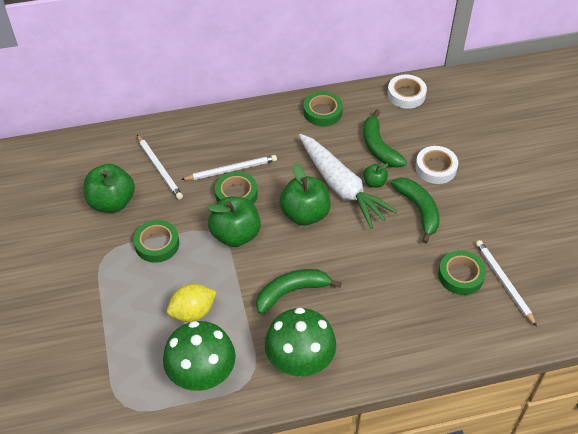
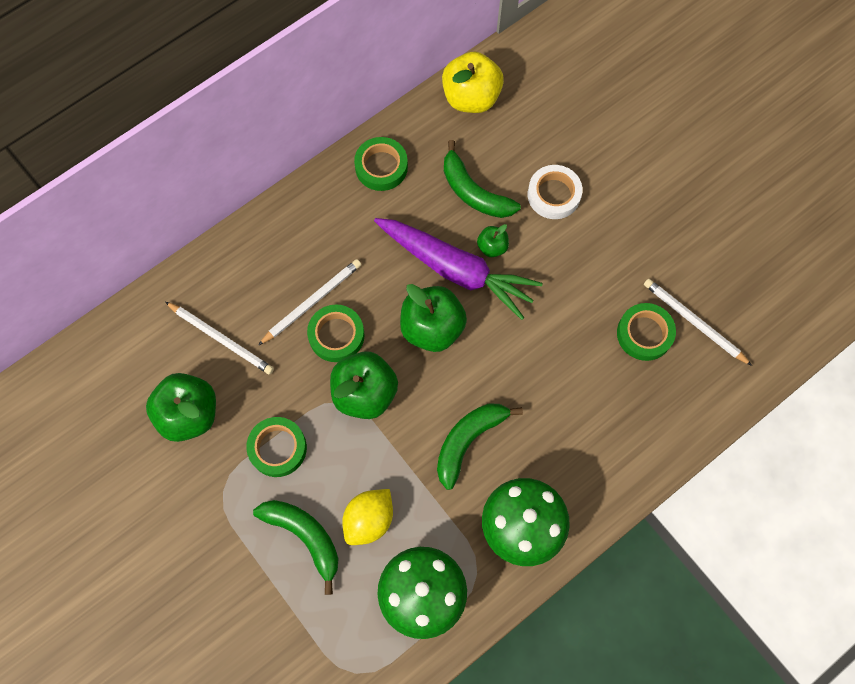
camera: 25 degrees left, 20 degrees up
(341, 186) = (456, 269): white carrot -> purple carrot
(406, 95) = (471, 97): white tape -> yellow apple
(418, 210) = (560, 264): green banana -> green banana (304, 536)

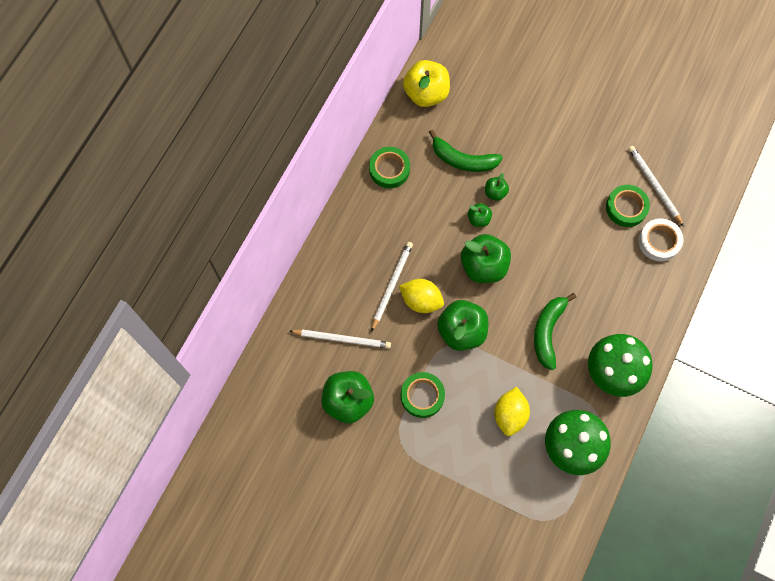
camera: 25 degrees left, 0 degrees up
(304, 536) = (472, 446): green banana -> none
(336, 335) = (421, 300): green tape -> yellow lemon
(456, 269) = (478, 219): purple carrot -> green apple
(553, 195) = (518, 138): white tape -> white tape (659, 241)
(694, 322) = (654, 185): white pencil -> white pencil turned 45 degrees clockwise

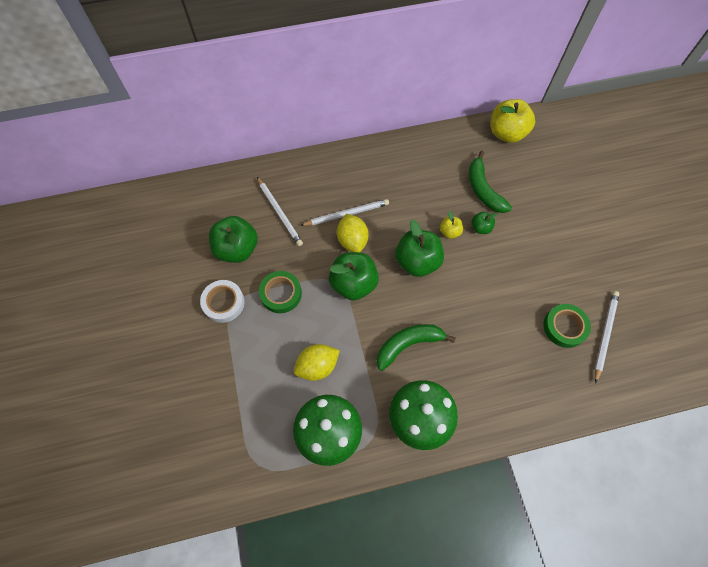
camera: 50 degrees right, 5 degrees down
(389, 169) = (429, 152): green tape -> none
(478, 219) = (449, 232): green apple -> yellow apple
(659, 241) = (563, 374): white tape -> white tape (223, 303)

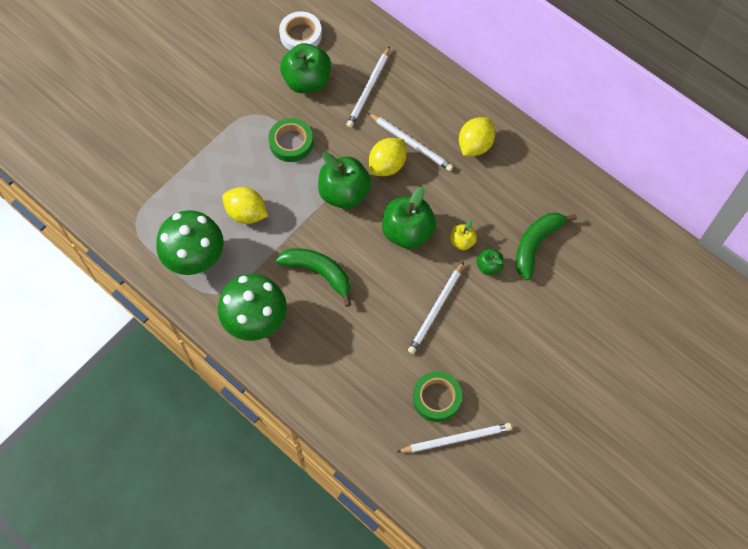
camera: 55 degrees right, 0 degrees up
(223, 303) = (250, 105): white tape -> white tape (300, 35)
(379, 176) = (475, 145): none -> yellow lemon
(493, 283) = (436, 309): none -> white pencil
(507, 133) = (626, 229): yellow apple -> none

